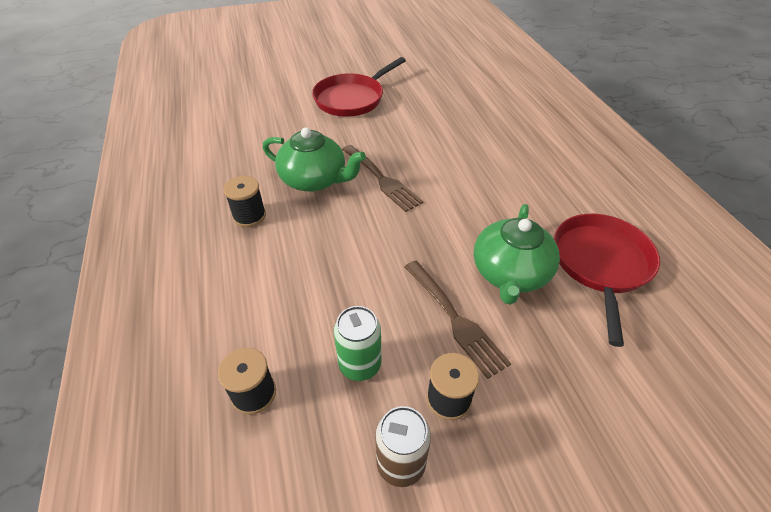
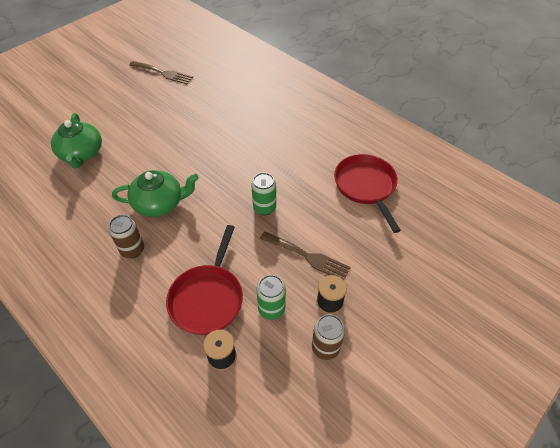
camera: 30 degrees left, 5 degrees up
(249, 216) = (132, 250): black spool -> brown can
(352, 99) = (141, 127): red pan -> red pan (208, 298)
(382, 179) = (206, 184): brown fork -> brown fork (163, 73)
(435, 233) = (264, 208): none -> green can
(510, 273) = (321, 214): green teapot -> green teapot (81, 154)

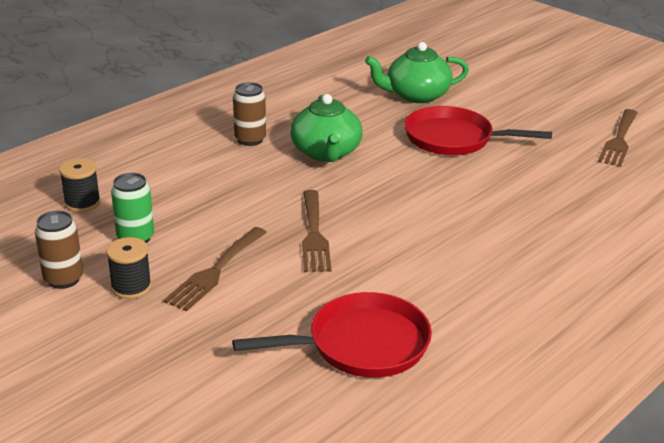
camera: 90 degrees right, 20 degrees down
(208, 298) = (166, 192): red pan -> red pan (454, 139)
(264, 208) = (314, 235): green can -> brown fork

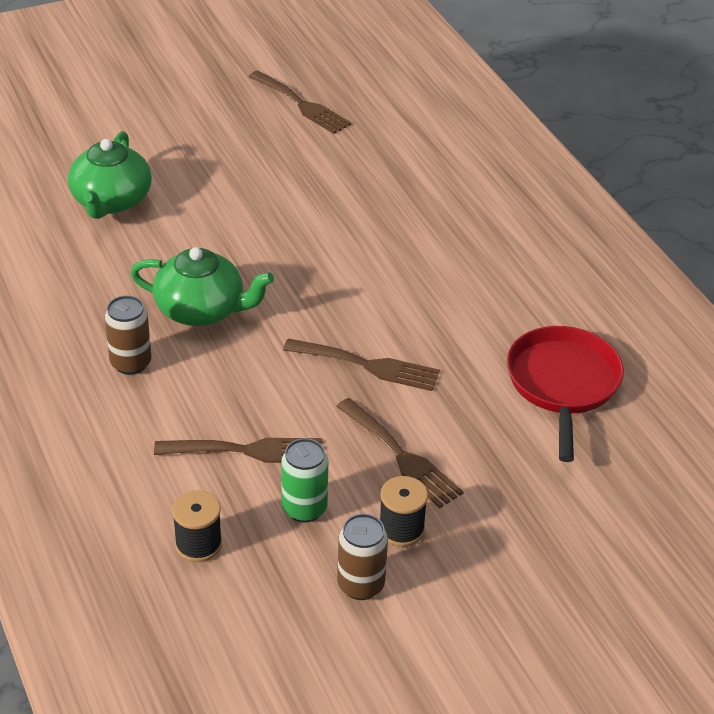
camera: 70 degrees left, 10 degrees up
(186, 202) = (248, 450): none -> brown fork
(454, 139) = (230, 207): red pan -> none

